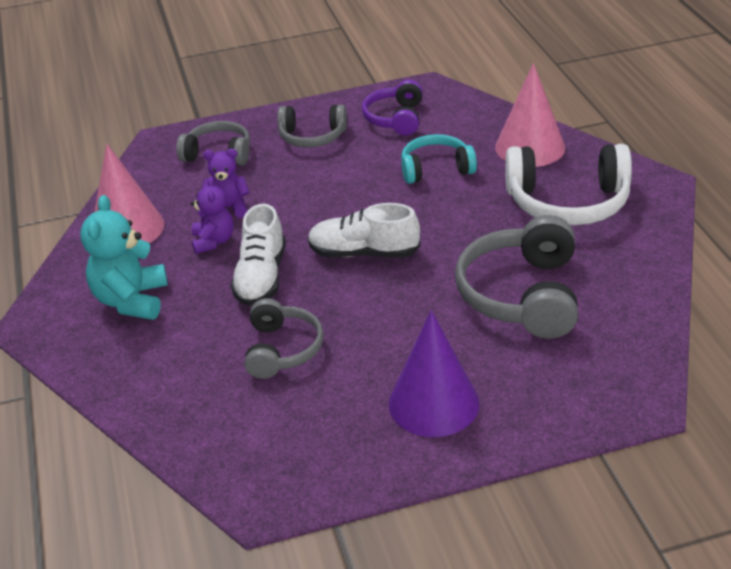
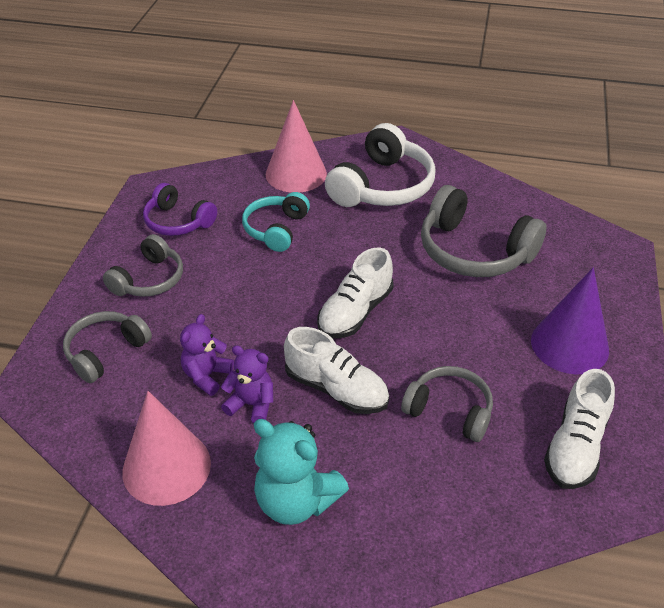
camera: 65 degrees left, 5 degrees up
(292, 444) = (575, 447): none -> white shoe

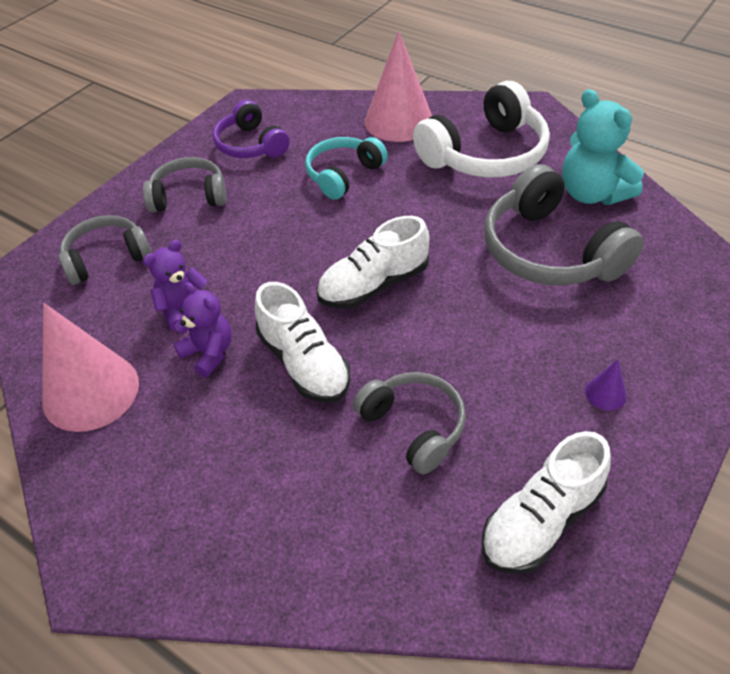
camera: 25 degrees right, 5 degrees up
(149, 279) = (189, 196): grey headphones -> grey headphones turned 150 degrees counterclockwise
(296, 501) = (191, 471): turquoise teddy bear -> turquoise teddy bear (592, 193)
(569, 345) = (605, 393): purple cone -> purple cone, size x0.41

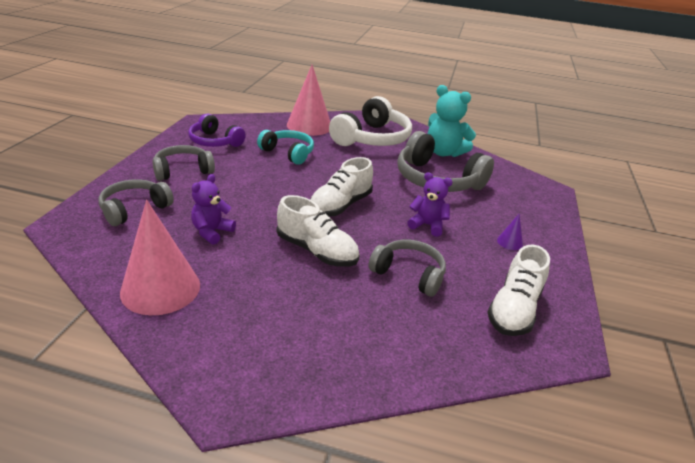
camera: 25 degrees left, 15 degrees down
(209, 353) = (244, 254): purple teddy bear -> purple teddy bear (427, 225)
(343, 175) = (288, 153): turquoise headphones -> turquoise headphones turned 105 degrees clockwise

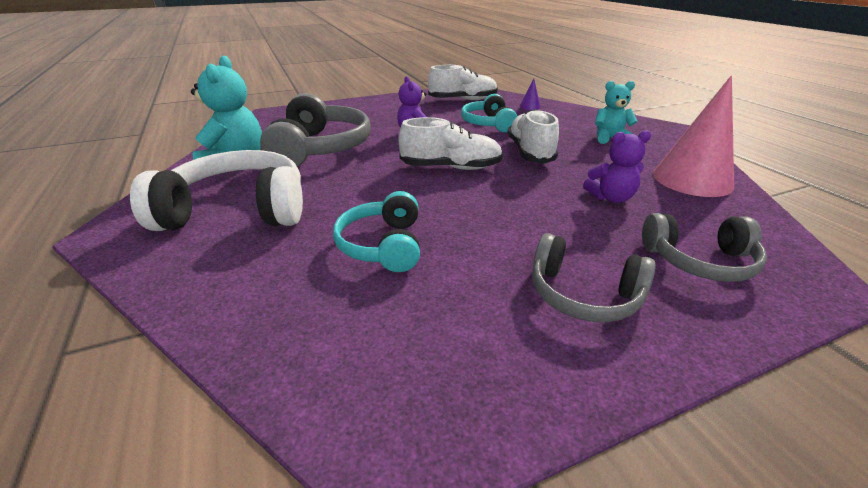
camera: 125 degrees left, 0 degrees up
(215, 141) = (455, 339): purple headphones -> none
(277, 320) = (609, 138): none -> turquoise teddy bear
(309, 125) = (239, 281): pink cone -> none
(409, 274) = (488, 124): grey headphones -> turquoise headphones
(509, 242) = (389, 110): purple cone -> purple cone (530, 106)

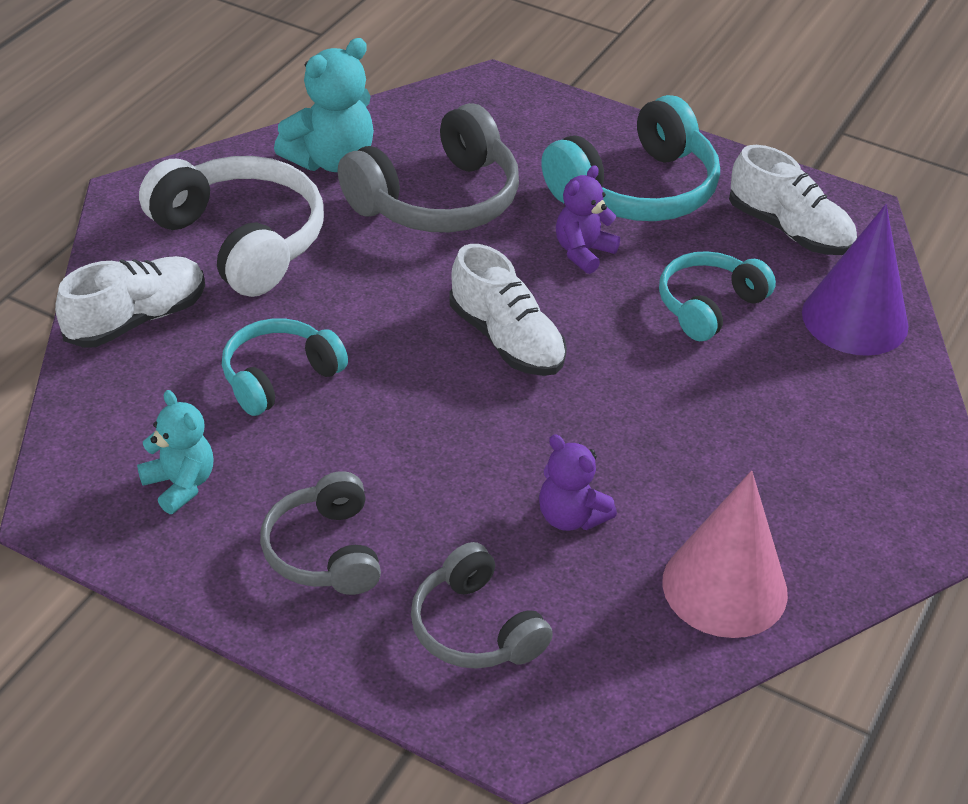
camera: 50 degrees right, 10 degrees up
(393, 112) = (636, 189): none -> turquoise headphones
(530, 106) = (855, 319): purple cone -> purple cone, size x2.44
(530, 152) = (641, 393): white shoe -> white shoe (136, 319)
(609, 138) = (803, 460): turquoise teddy bear -> turquoise teddy bear (180, 484)

